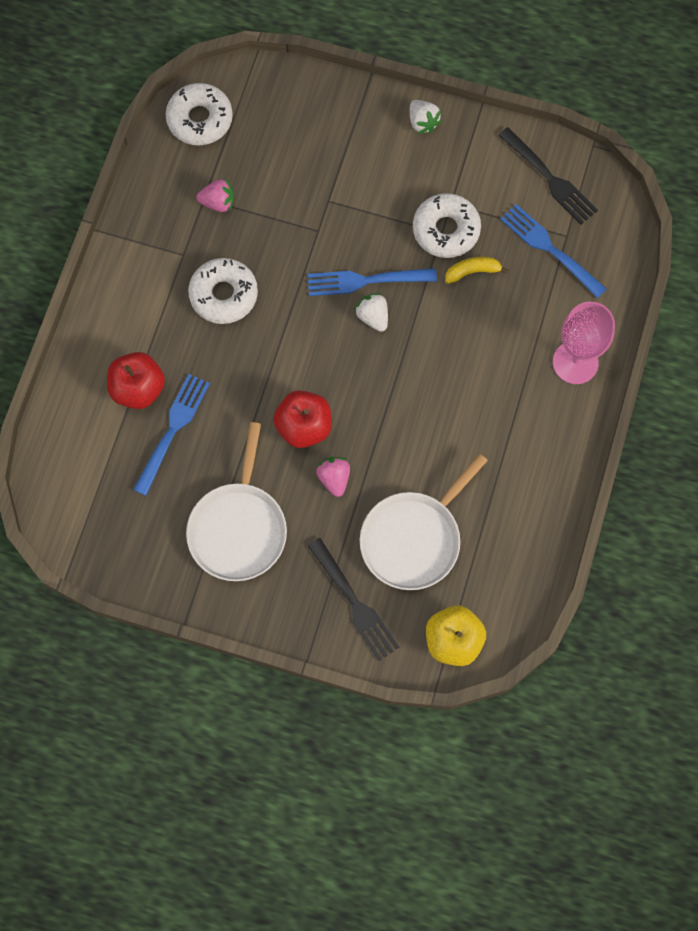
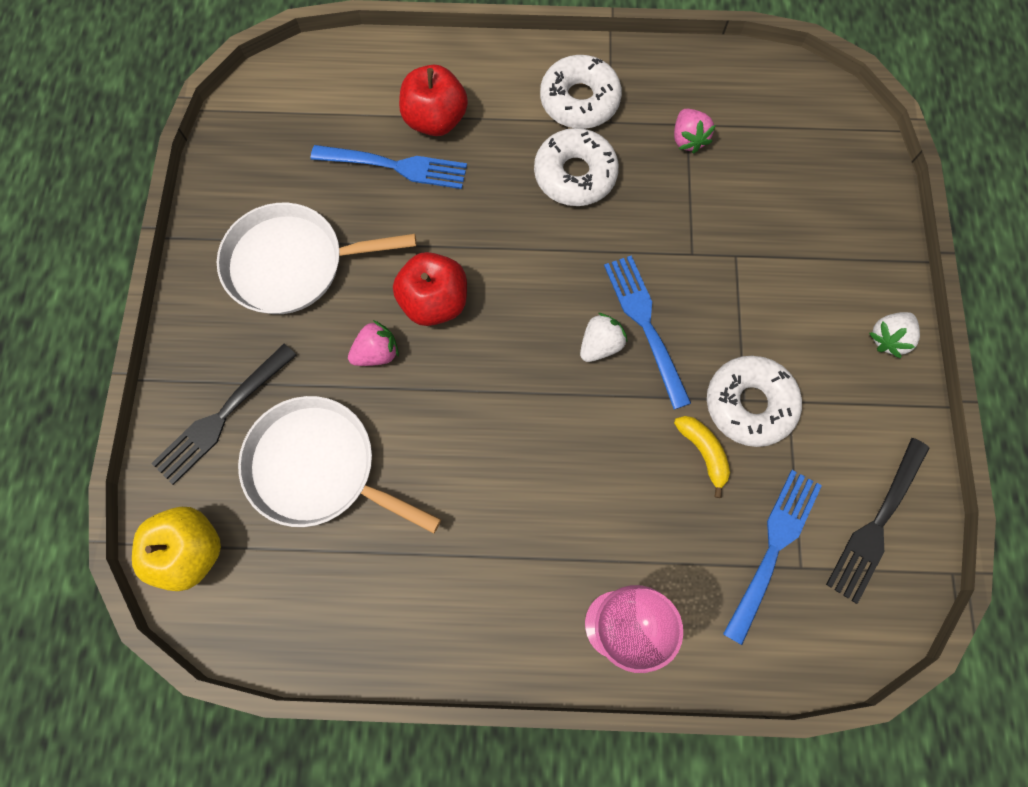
camera: 75 degrees right, 0 degrees up
(200, 119) = (784, 94): white donut -> white donut (579, 101)

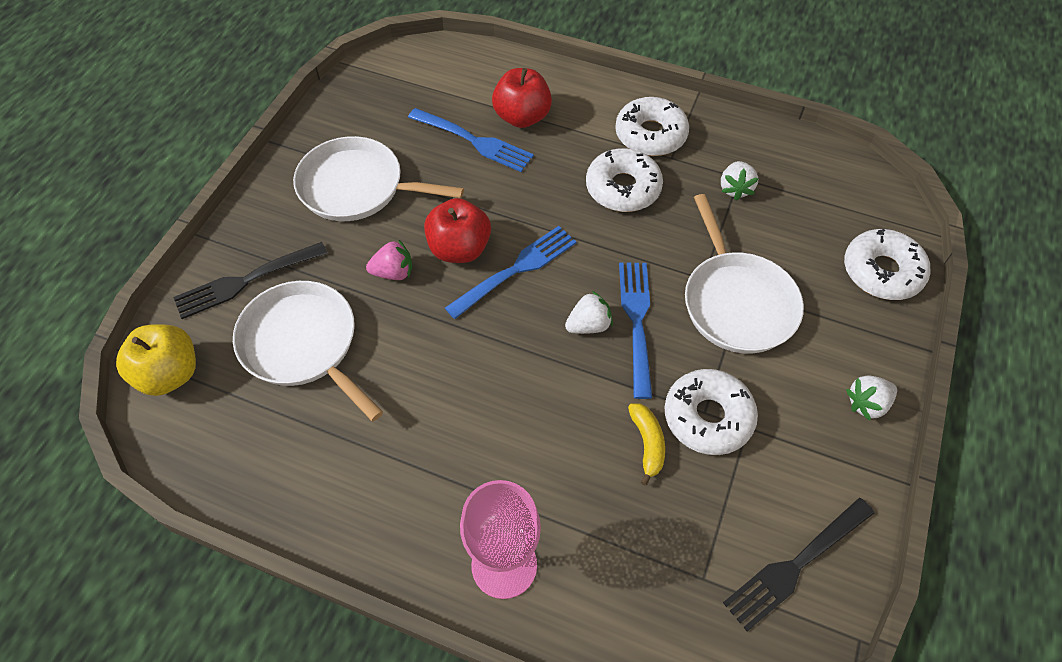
camera: 20 degrees right, 15 degrees down
(688, 139) = (735, 189): pink strawberry -> white strawberry
(734, 270) = (737, 302): none -> white pan
(773, 549) = (681, 552): blue fork -> blue fork (515, 270)
(858, 190) = (882, 272): none -> white donut

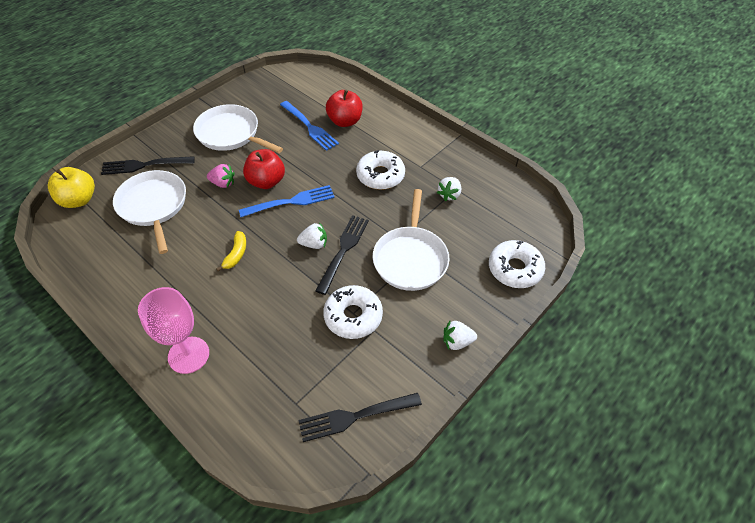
camera: 20 degrees right, 5 degrees down
(637, 322) = (343, 251): blue fork -> black fork
(647, 444) = (308, 319): yellow banana -> yellow banana (236, 254)
(650, 135) = (415, 151): white donut -> none

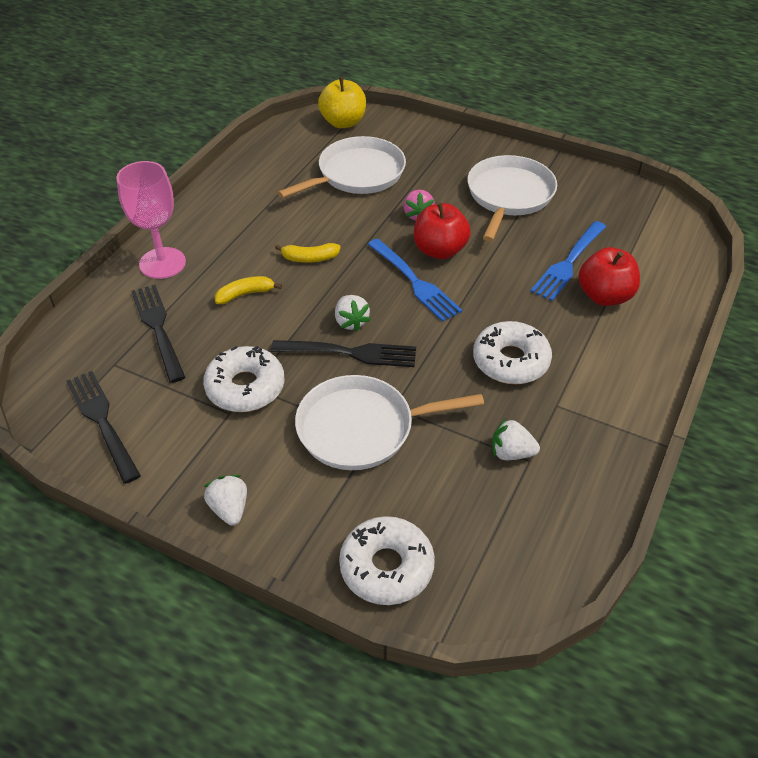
camera: 75 degrees right, 5 degrees down
(145, 165) = (417, 148): black fork -> black fork (158, 329)
(256, 301) = (245, 294): none -> yellow banana

